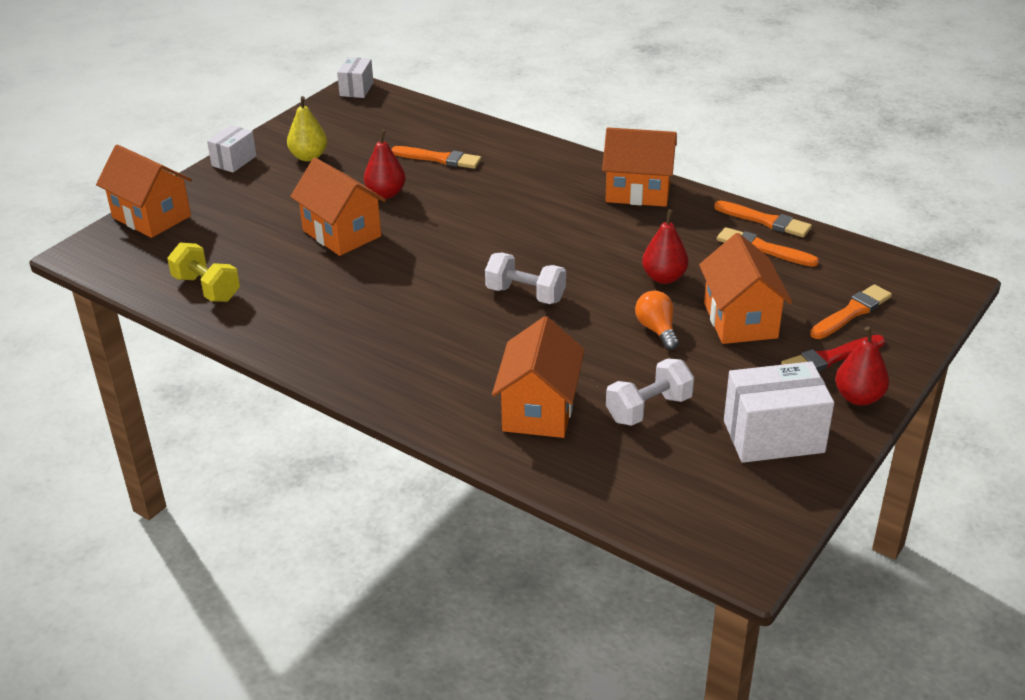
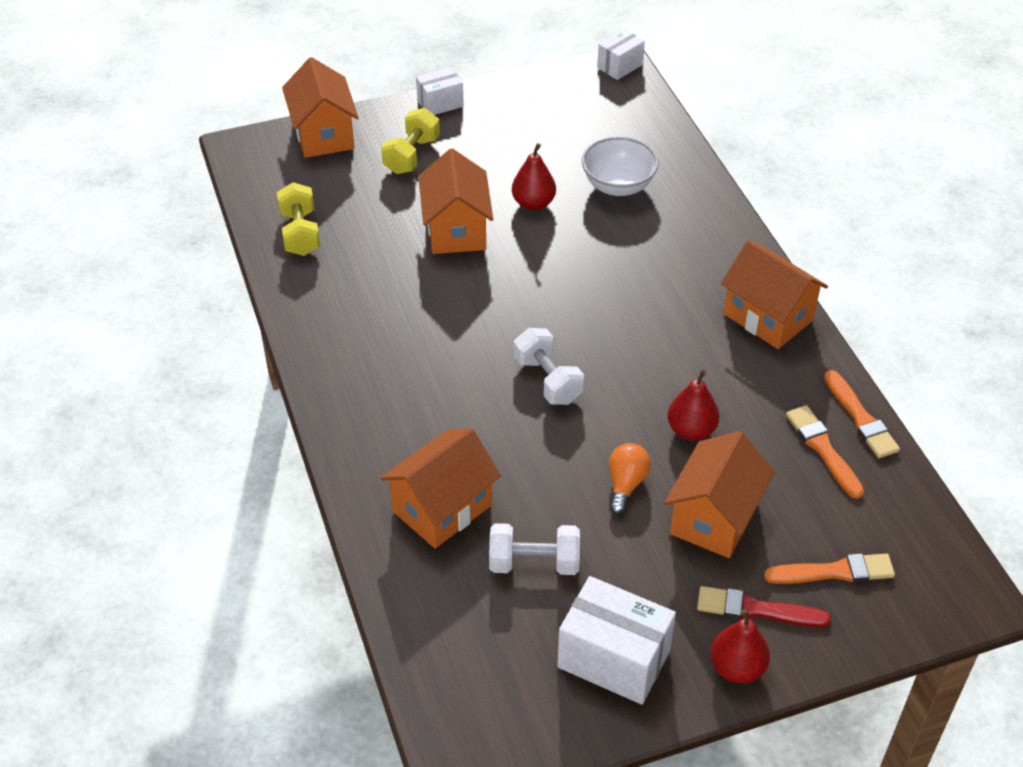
camera: 35 degrees right, 10 degrees up
(248, 202) = (412, 155): none -> yellow dumbbell
(309, 157) = (506, 128): yellow pear -> none
(439, 159) = (618, 186): orange brush -> white bowl

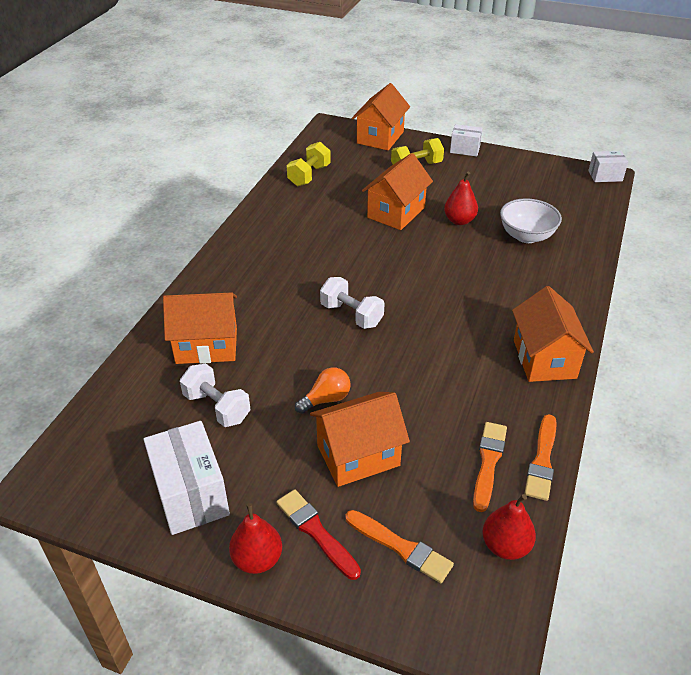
camera: 40 degrees right, 5 degrees down
(548, 380) = (351, 315): white dumbbell -> white dumbbell turned 60 degrees counterclockwise
(691, 430) = (407, 394): red pear -> red pear (505, 546)

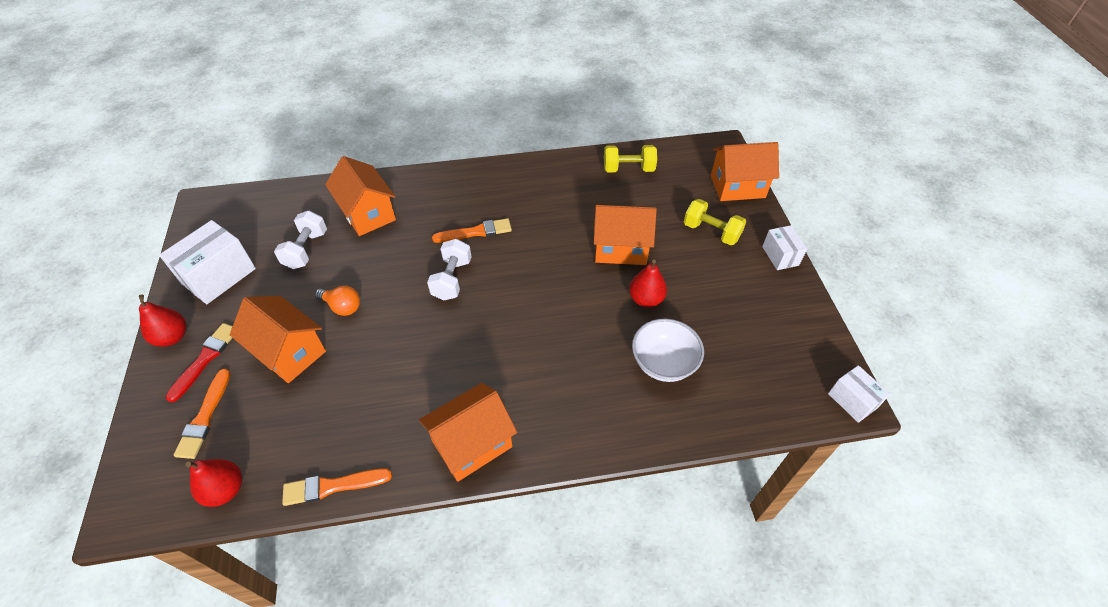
camera: 60 degrees right, 10 degrees up
(488, 462) = (315, 444): orange brush -> orange brush (476, 232)

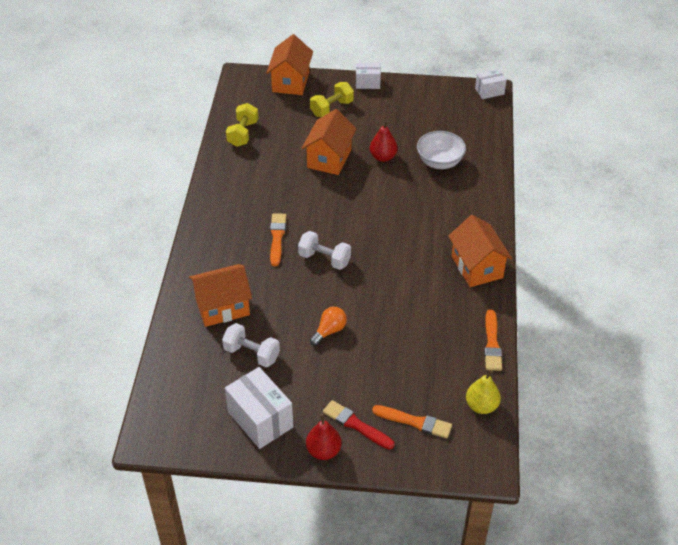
camera: 75 degrees left, 5 degrees down
(225, 490) = (481, 406): red pear -> yellow pear
(289, 352) = (366, 367): orange house -> none

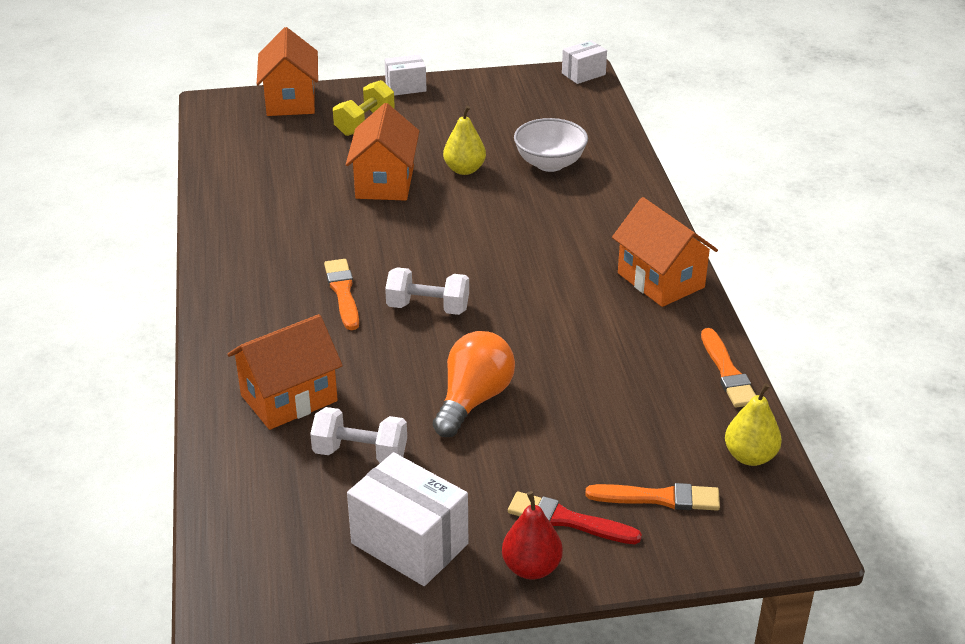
camera: 15 degrees left, 10 degrees down
(243, 134) = (240, 171): yellow dumbbell -> none
(329, 331) = (473, 400): orange light bulb -> orange light bulb, size x1.62
(383, 157) = (464, 169): red pear -> yellow pear

